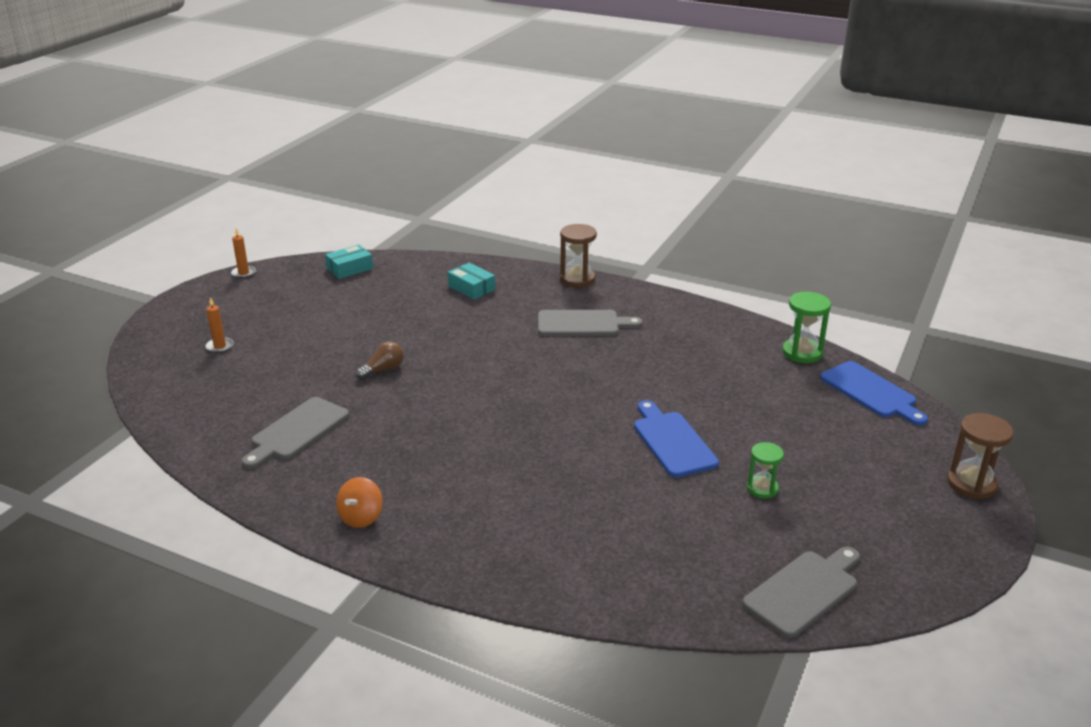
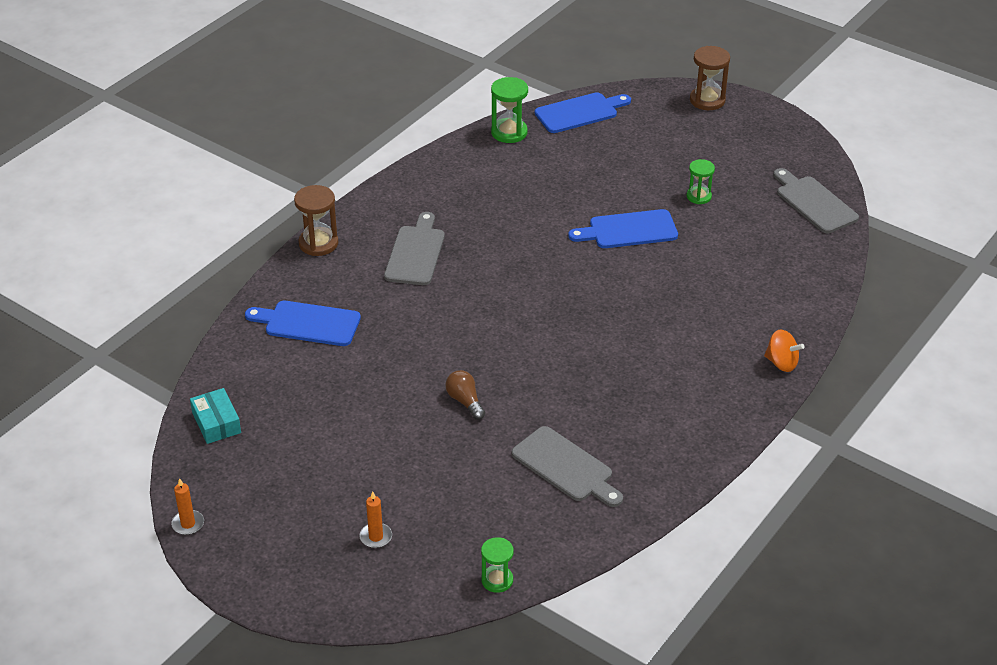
camera: 80 degrees left, 10 degrees up
(160, 408) = (497, 580): none -> green hourglass
(361, 517) = (707, 424): orange spinning top -> orange spinning top (781, 363)
(471, 288) = (308, 323): turquoise box -> blue cutting board

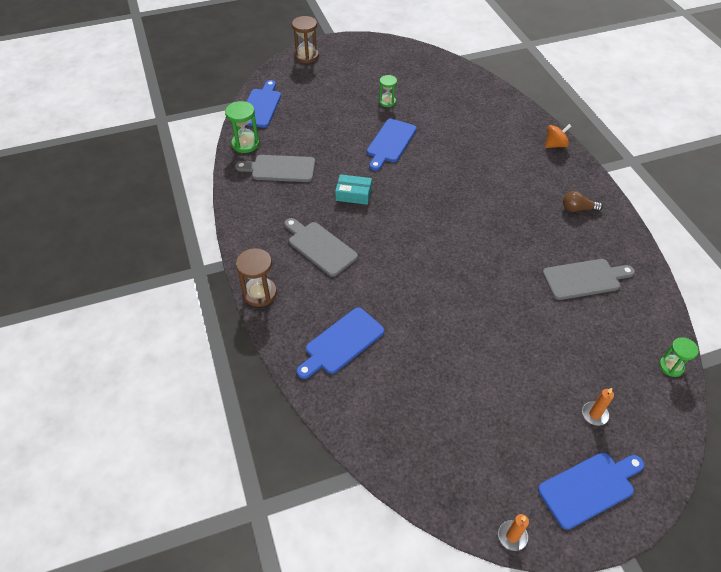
camera: 55 degrees left, 10 degrees up
(216, 423) = (408, 457): turquoise box -> turquoise box (353, 194)
(282, 561) = (589, 487): none -> blue cutting board
(465, 401) = (489, 297): brown light bulb -> brown light bulb (577, 209)
(814, 203) = (433, 67): grey cutting board -> grey cutting board (280, 169)

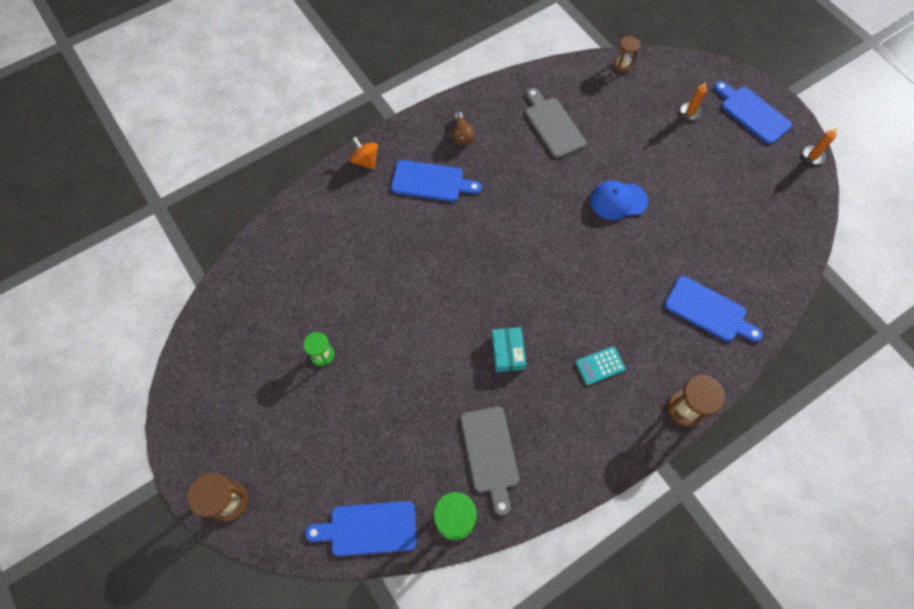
camera: 105 degrees left, 15 degrees up
(320, 247) = (600, 366): grey cutting board -> turquoise calculator
(390, 143) = (405, 332): blue cutting board -> blue cutting board (431, 181)
(482, 307) = (618, 201): none -> blue cap
(671, 366) = (623, 65): green hourglass -> brown hourglass

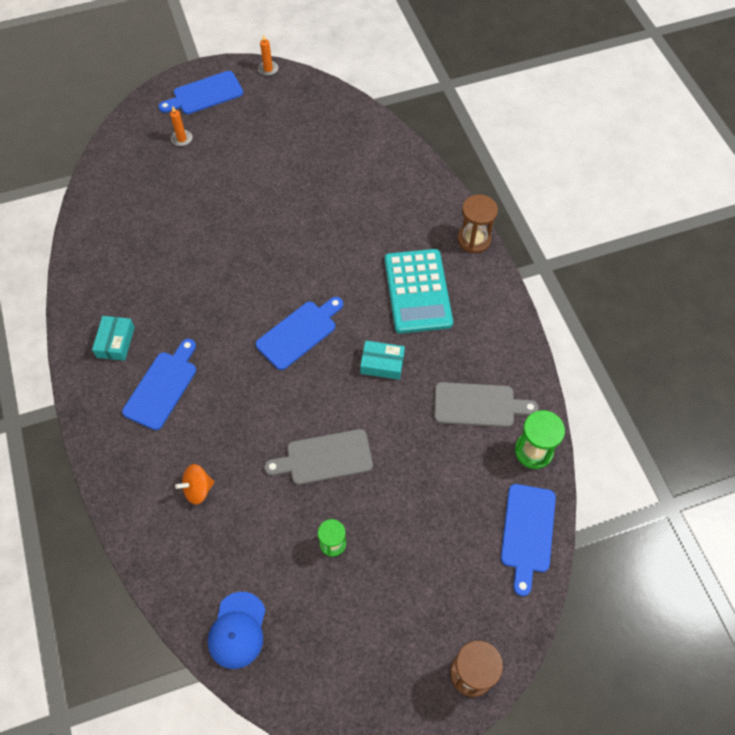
camera: 75 degrees left, 5 degrees down
(365, 160) = (105, 449): orange spinning top -> orange spinning top (198, 489)
(462, 135) = (116, 342): brown light bulb -> turquoise box
(553, 125) = (143, 255): grey cutting board -> grey cutting board (325, 458)
(600, 366) = (418, 291): turquoise calculator -> turquoise calculator, size x2.19
(618, 201) = (254, 226): blue cap -> blue cap (237, 630)
(623, 65) = (99, 174): brown hourglass -> none
(708, 310) = (390, 193): blue cutting board -> blue cutting board (299, 333)

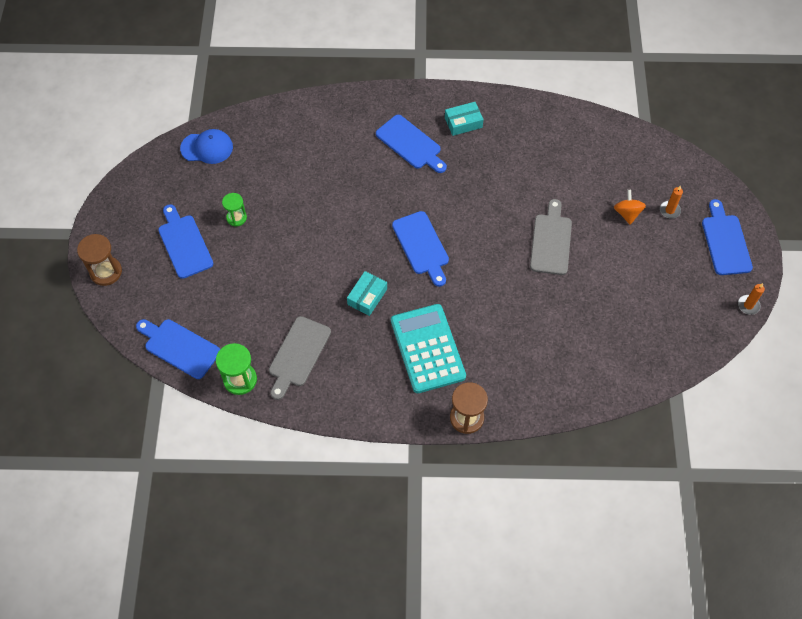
camera: 110 degrees right, 0 degrees up
(116, 342) = (463, 122): turquoise box -> turquoise box turned 45 degrees counterclockwise
(198, 489) = (317, 148): orange spinning top -> orange spinning top (627, 213)
(237, 630) = (207, 148): blue cap -> blue cap turned 150 degrees clockwise
(325, 458) = (303, 232): grey cutting board -> grey cutting board (551, 241)
(393, 591) = (184, 244): none -> blue cutting board
(418, 291) = (427, 348): turquoise calculator -> turquoise calculator turned 60 degrees clockwise

